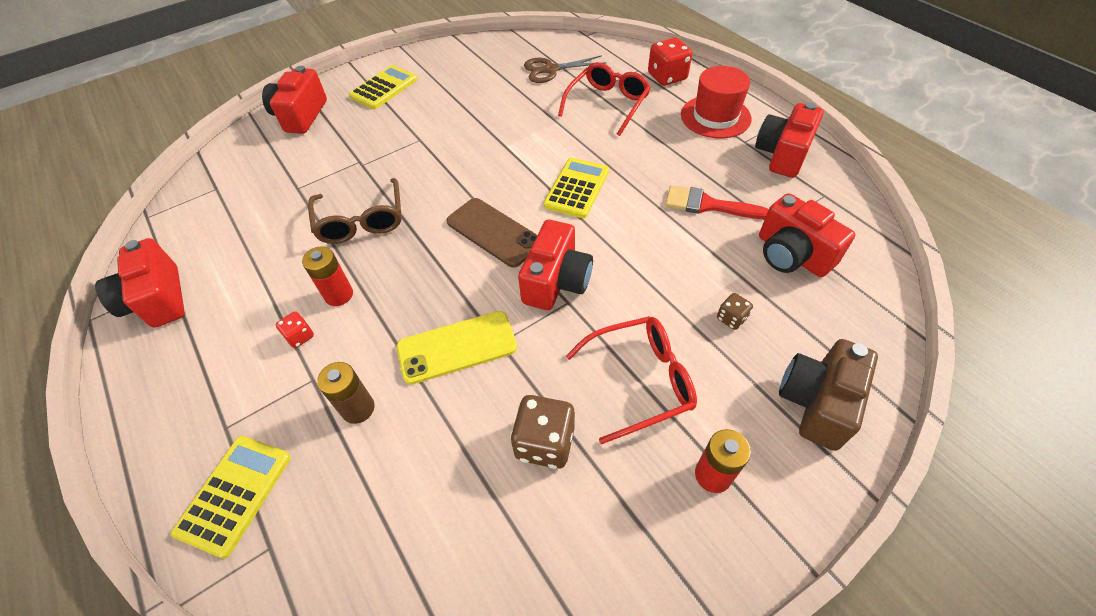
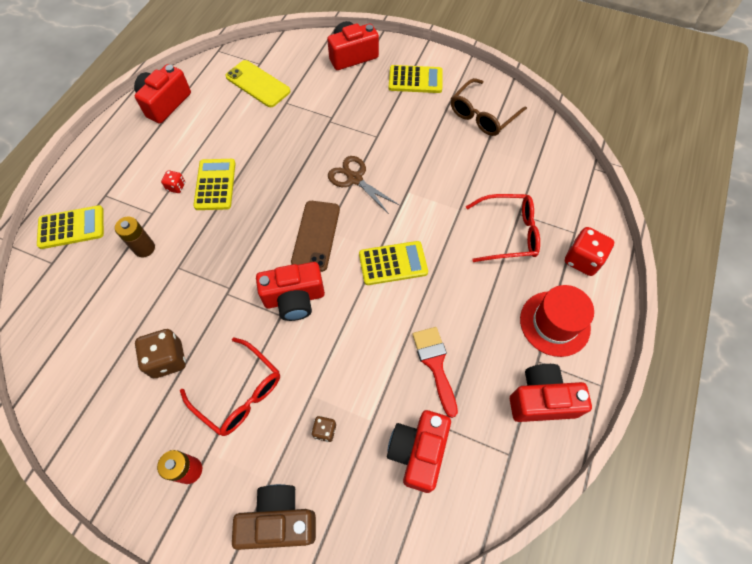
camera: 55 degrees right, 10 degrees up
(339, 295) = (215, 185): red battery -> yellow calculator
(361, 221) = (279, 155): brown glasses -> brown glasses (482, 115)
(457, 347) = (210, 272): yellow phone -> yellow phone (258, 84)
(550, 70) = (522, 169): brown scissors -> brown scissors (354, 179)

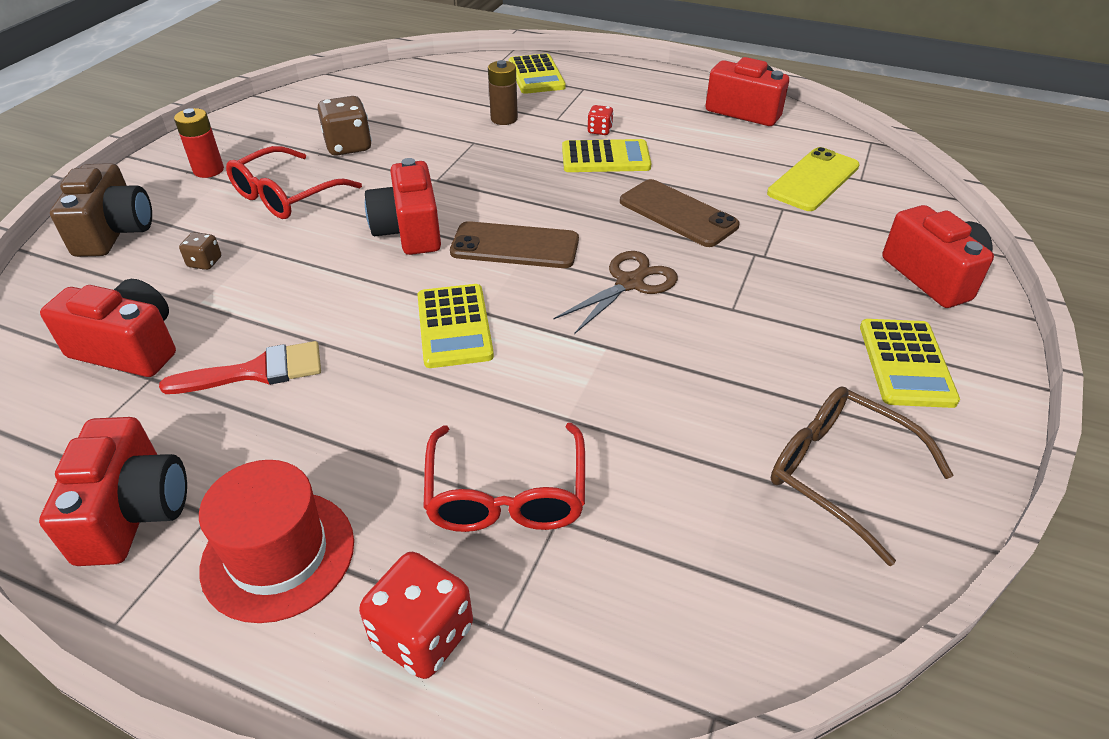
camera: 90 degrees right, 20 degrees down
(287, 151) = (677, 214): none -> brown phone

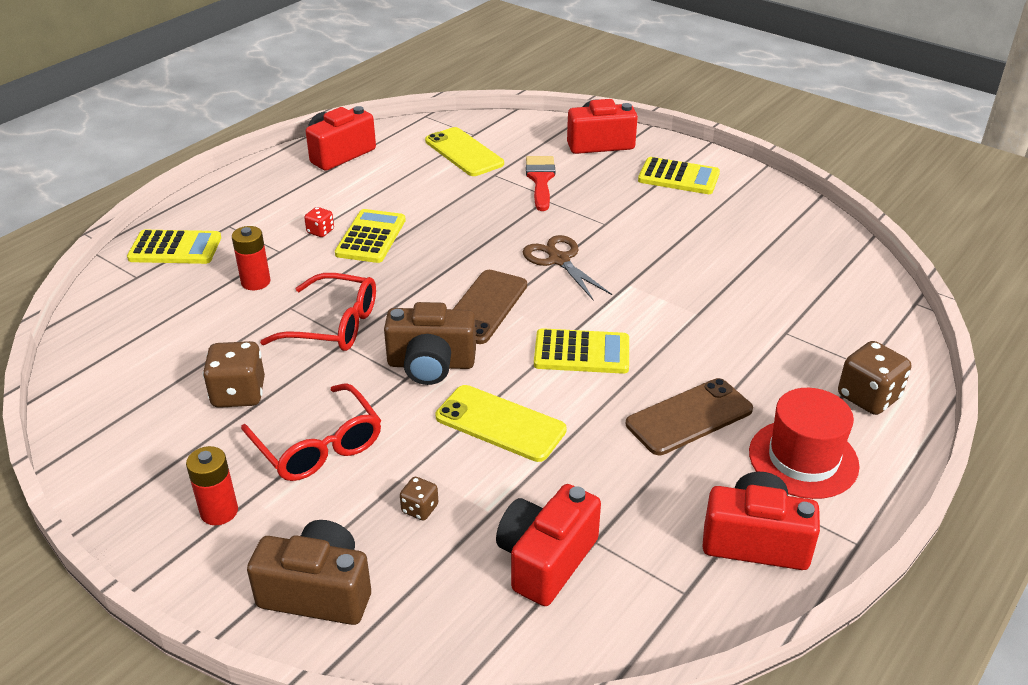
camera: 75 degrees left, 5 degrees down
(257, 371) = (605, 469): red brush -> red brush (540, 180)
(325, 288) = (500, 423): none -> yellow phone
(409, 231) = (431, 364): red camera -> brown camera
(423, 635) = (868, 397): red dice -> brown dice
(504, 119) = (256, 282): brown battery -> red battery
(506, 495) = (763, 350): red glasses -> red glasses (334, 325)
(677, 214) = (478, 220): brown phone -> brown phone (689, 417)
(839, 473) = (763, 224): brown glasses -> none

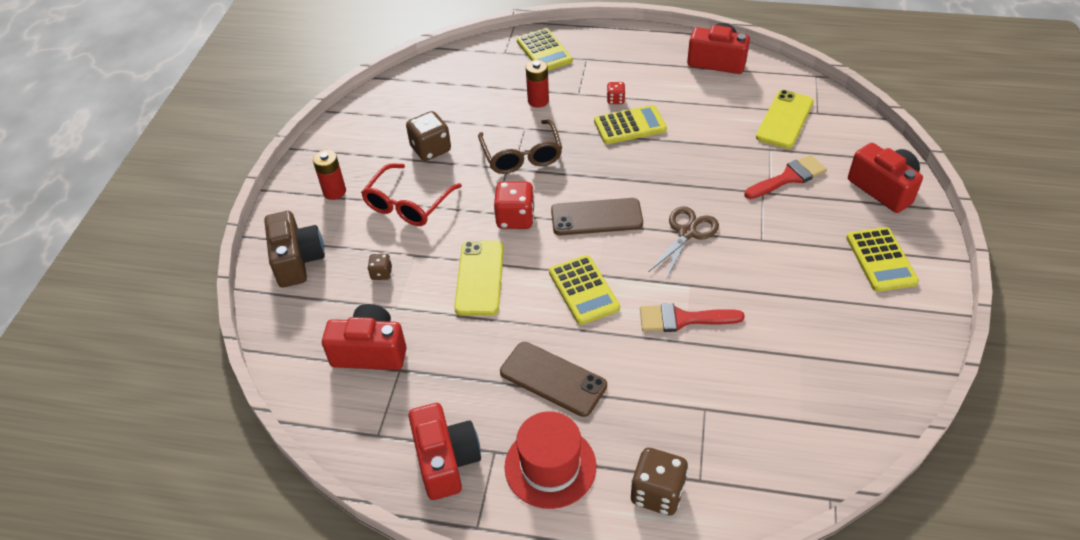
camera: 65 degrees right, 10 degrees up
(334, 325) = (522, 156): red glasses -> brown glasses
(431, 364) = (515, 218): brown camera -> red dice
(668, 304) = (682, 319): none -> red brush

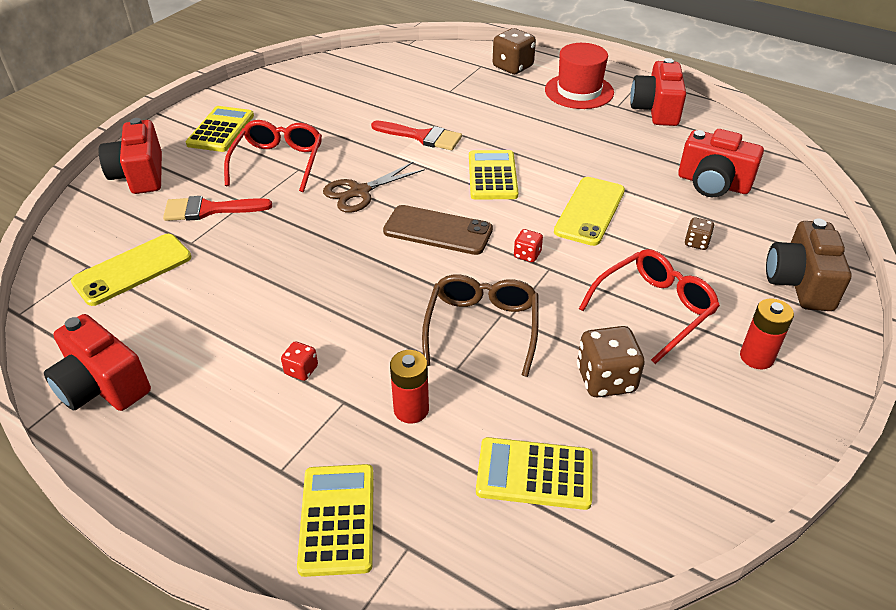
camera: 160 degrees left, 5 degrees down
(515, 218) = (527, 255): red dice -> red dice, size x0.53
(553, 379) = (554, 129): brown phone -> none
(630, 125) = (316, 324): yellow calculator -> yellow calculator (534, 474)
(786, 240) = (278, 162): none -> red glasses

